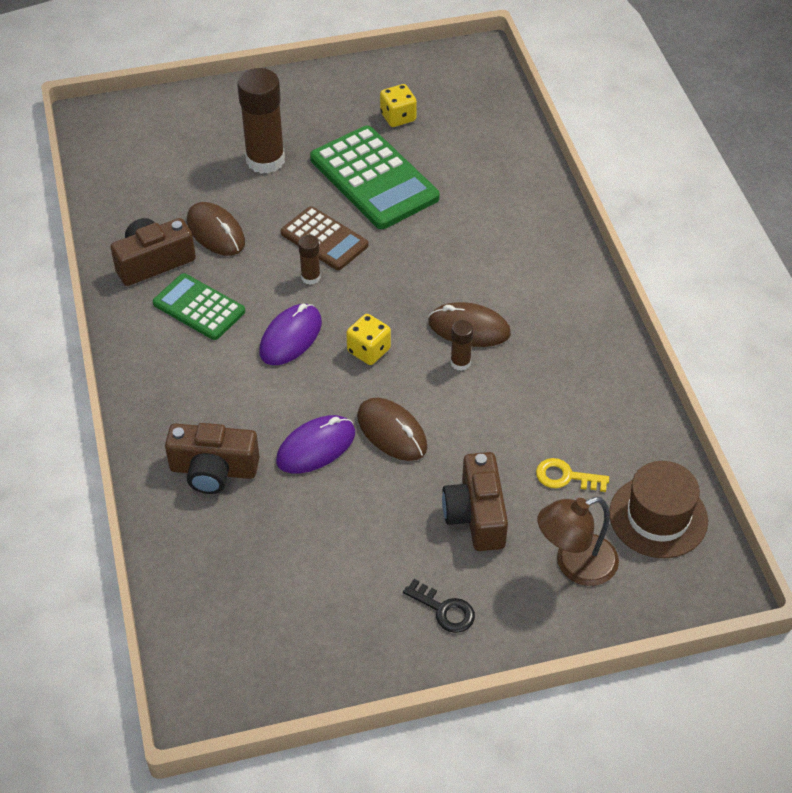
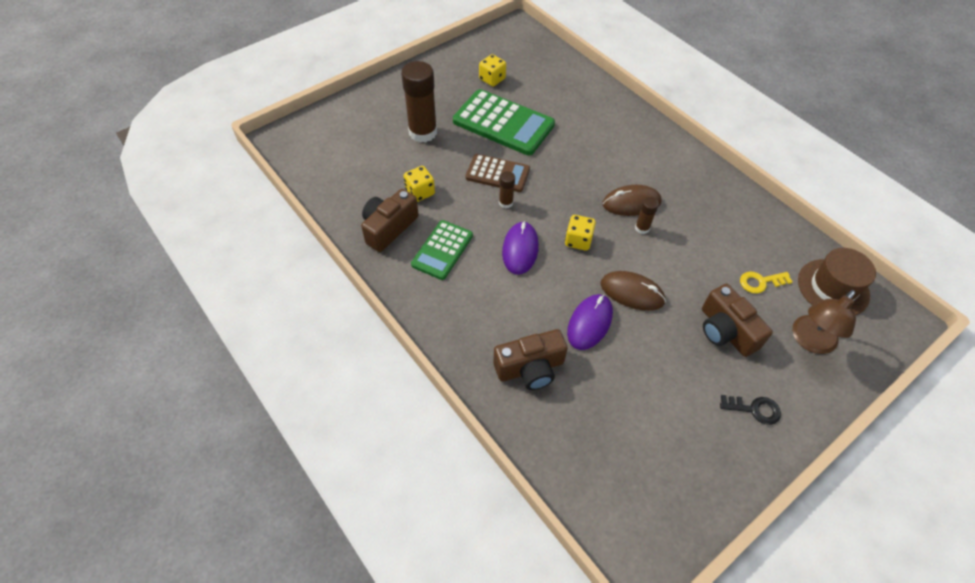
camera: 25 degrees left, 5 degrees up
(199, 307) = (442, 250): green calculator -> green calculator turned 75 degrees counterclockwise
(216, 232) = (420, 192): brown mouse -> yellow dice

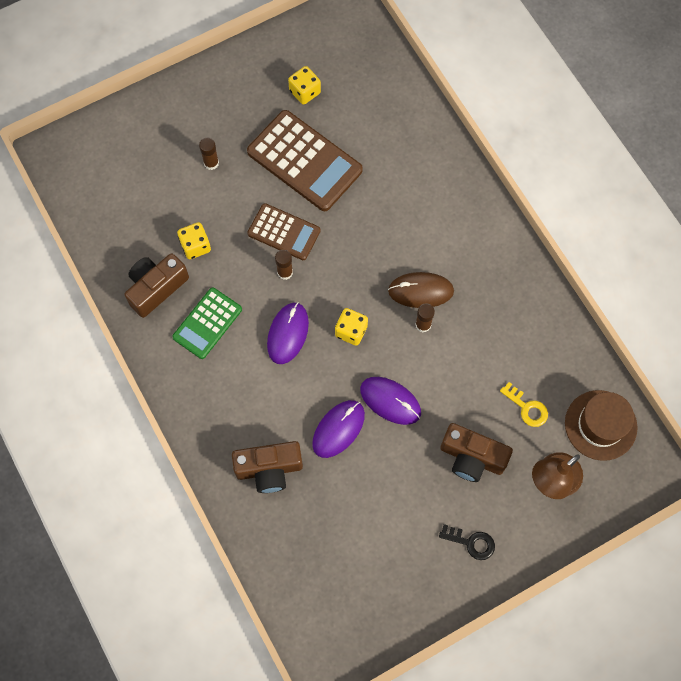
camera: 10 degrees right, 15 degrees up
(423, 132) = (211, 163): brown glue stick -> brown glue stick, size x0.47
(503, 123) = (304, 161): green calculator -> brown calculator
(632, 292) = (390, 401): brown mouse -> purple mouse
(726, 331) = (472, 457): brown camera -> brown camera turned 45 degrees counterclockwise
(760, 282) = (527, 408): yellow key -> yellow key turned 135 degrees counterclockwise

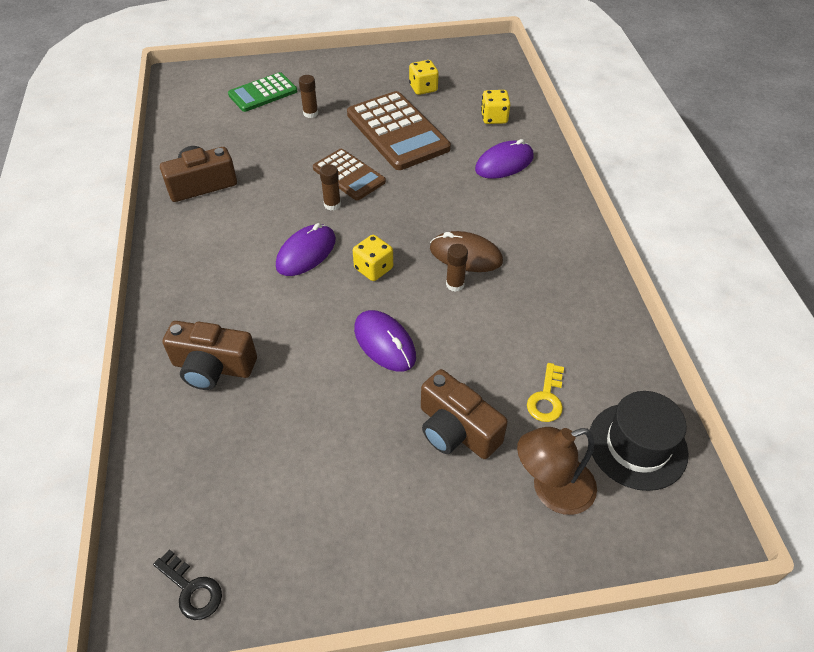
camera: 20 degrees right, 20 degrees down
(195, 246) = (259, 164): yellow dice -> yellow dice (494, 118)
(207, 323) = (231, 223): green calculator -> green calculator (263, 93)
(338, 429) = (312, 352): purple mouse -> purple mouse (504, 163)
(471, 542) = (414, 529): black key -> black key (192, 589)
(527, 408) = (546, 398): yellow key -> yellow key turned 45 degrees clockwise
(600, 425) = (637, 446): brown hat -> black hat

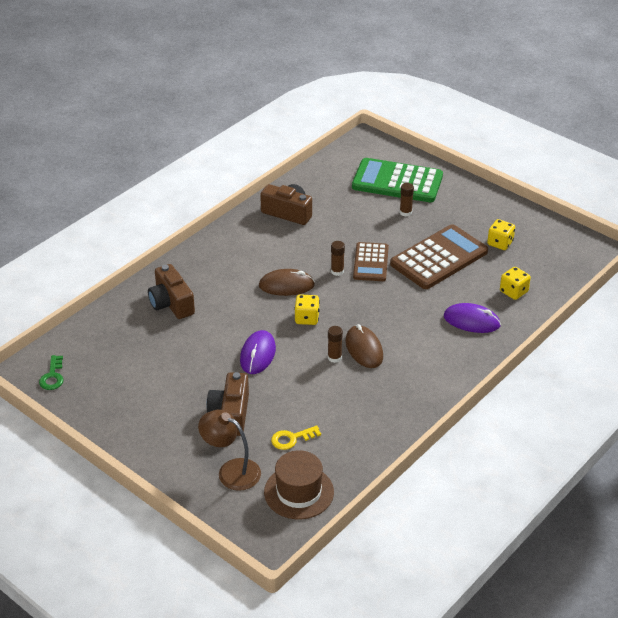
camera: 50 degrees right, 10 degrees down
(192, 589) = (52, 376): black key -> green key
(263, 93) = (397, 182): green calculator -> green calculator, size x1.64
(306, 253) = (286, 285): purple mouse -> brown mouse
(397, 131) = (439, 258): brown calculator -> brown calculator turned 150 degrees counterclockwise
(637, 446) = (299, 492): black hat -> brown hat

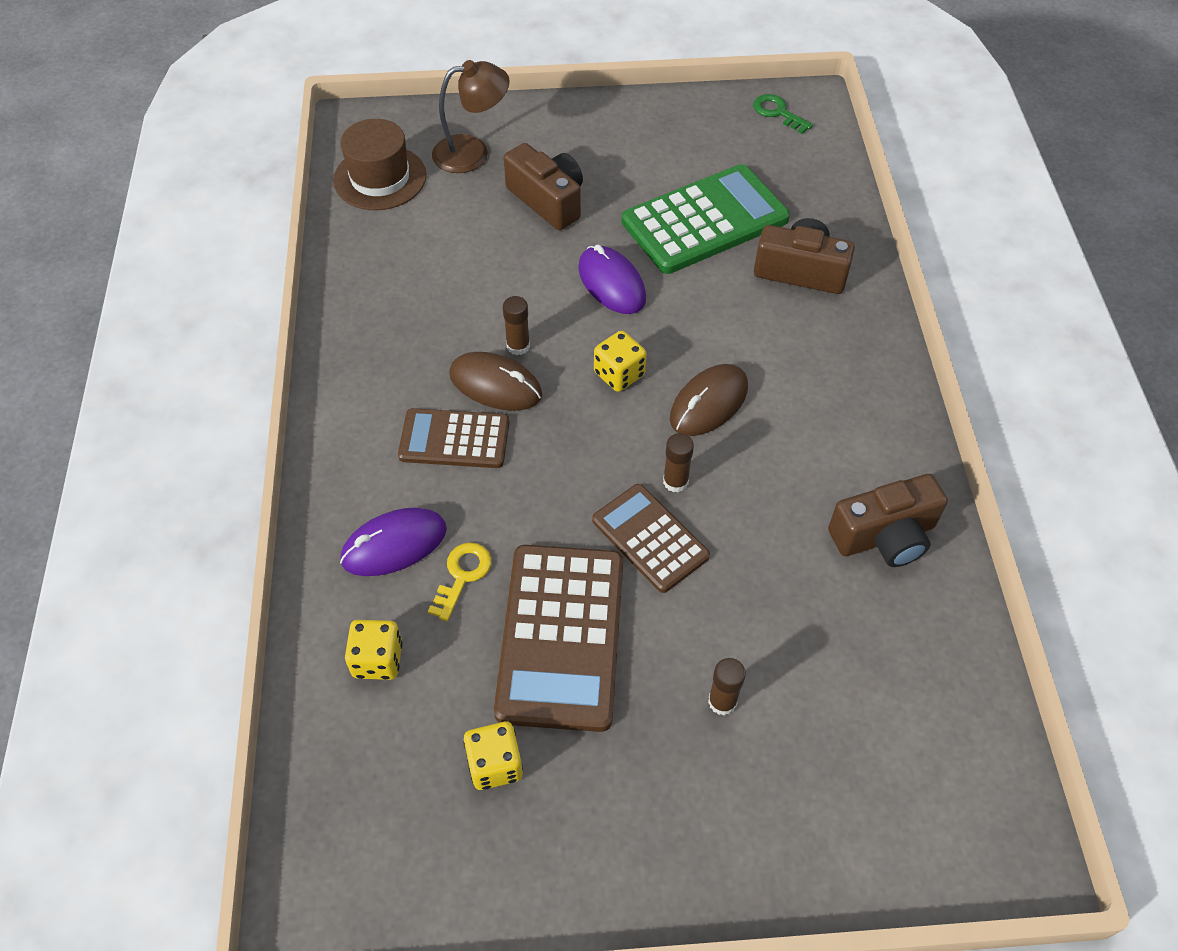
camera: 135 degrees right, 15 degrees up
(291, 439) = (450, 220): yellow key -> yellow key (462, 575)
(397, 182) = (824, 775): green calculator -> green calculator (705, 220)
(406, 340) = (454, 439): none -> brown calculator

